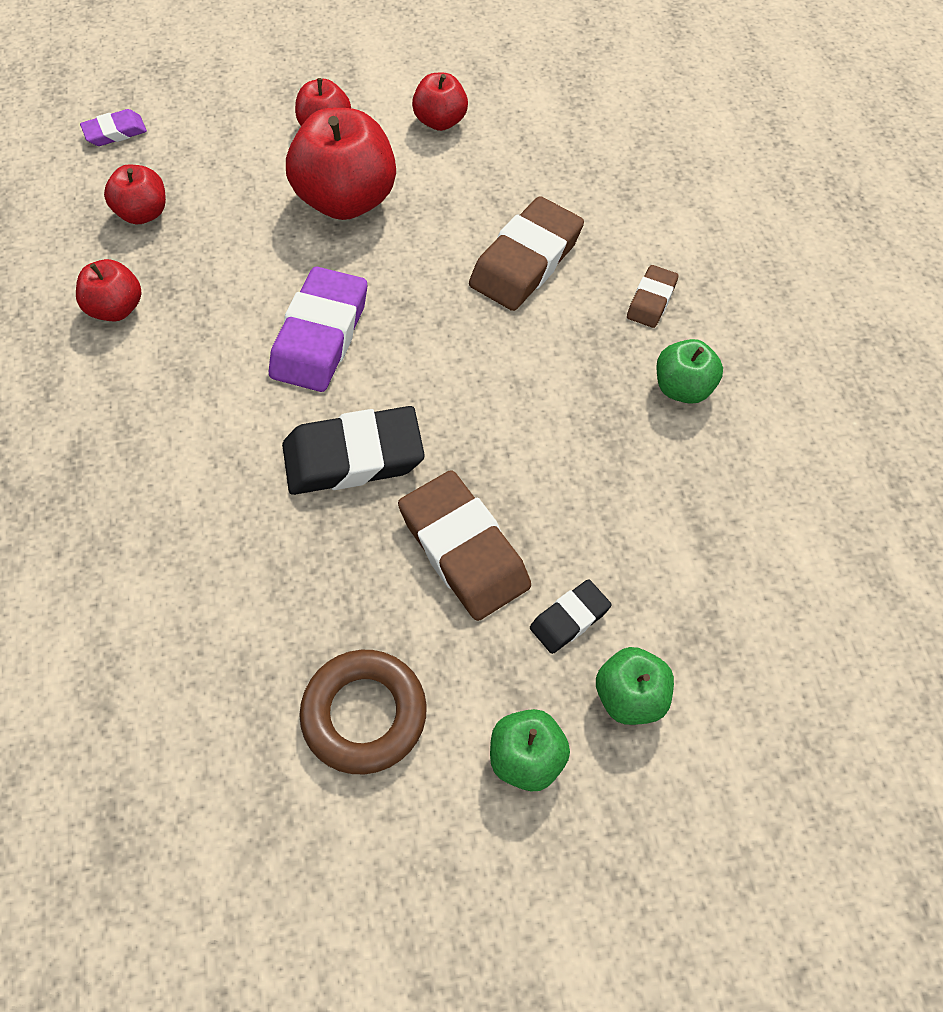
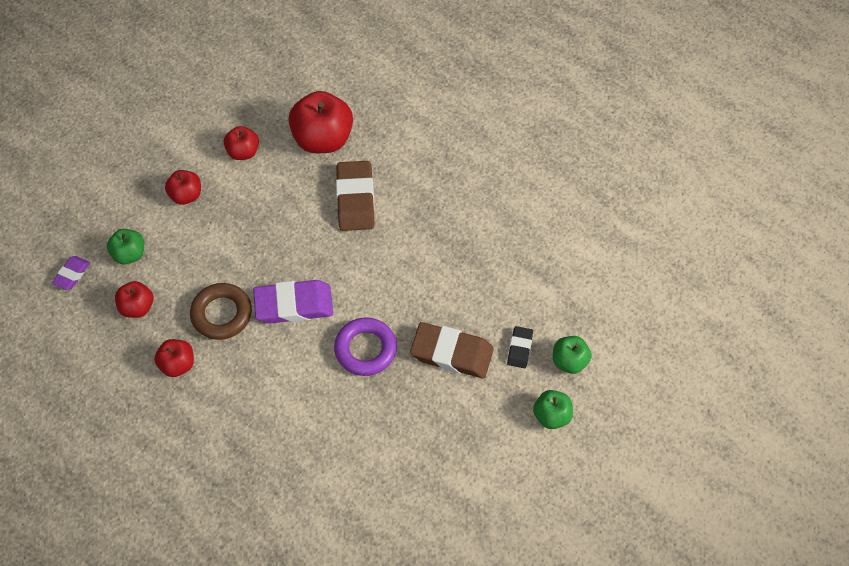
camera: 40 degrees left, 0 degrees up
(320, 336) = (294, 305): purple eraser -> purple eraser turned 75 degrees counterclockwise
(347, 199) = (237, 227): red apple -> red apple (323, 139)
(353, 457) = (365, 349): black eraser -> purple ring
(364, 714) = (474, 450): brown ring -> brown ring (222, 314)
(651, 300) = (429, 179): brown eraser -> none
(683, 388) = (479, 212): green apple -> green apple (129, 254)

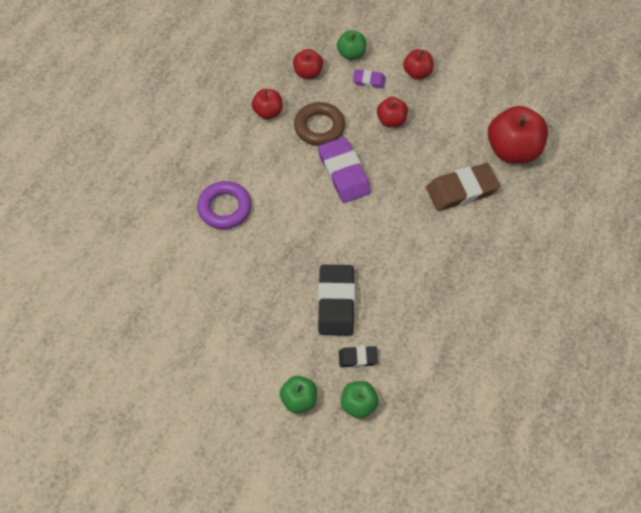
camera: 75 degrees right, 0 degrees up
(72, 274) = (322, 26): purple eraser -> purple eraser (369, 81)
(243, 152) = (474, 98): red apple -> red apple (391, 120)
(365, 349) = (319, 235): purple ring -> purple ring (225, 208)
(451, 353) = (336, 302): brown eraser -> black eraser

